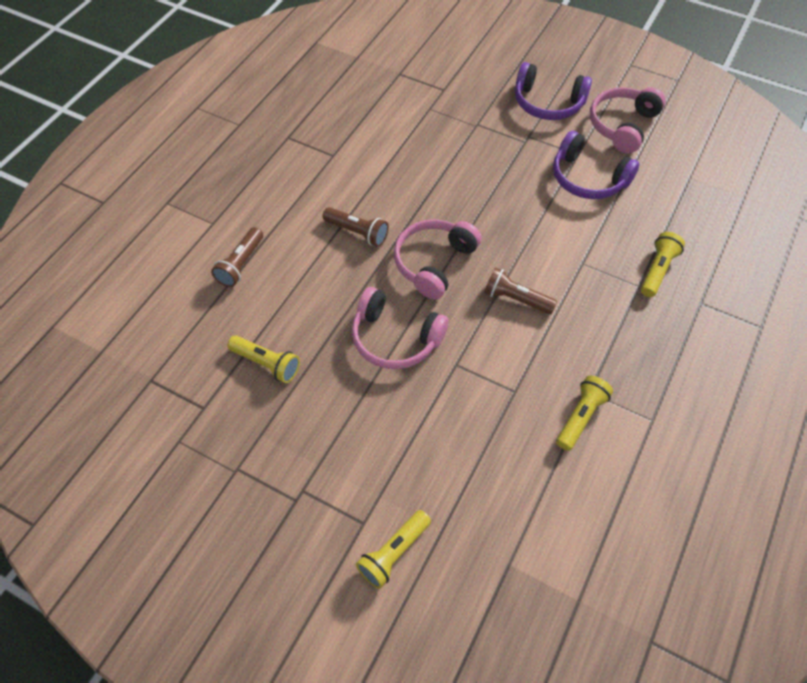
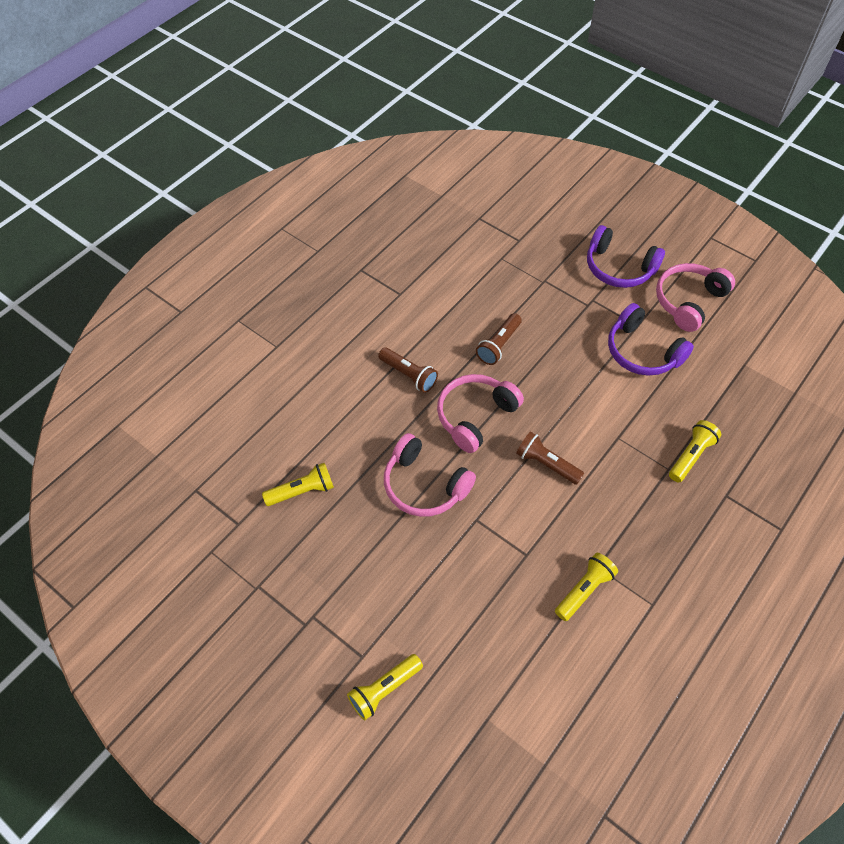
camera: 10 degrees right, 0 degrees up
(241, 264) = (295, 391): brown flashlight -> brown flashlight (499, 345)
(267, 363) = (302, 491): yellow flashlight -> yellow flashlight turned 60 degrees counterclockwise

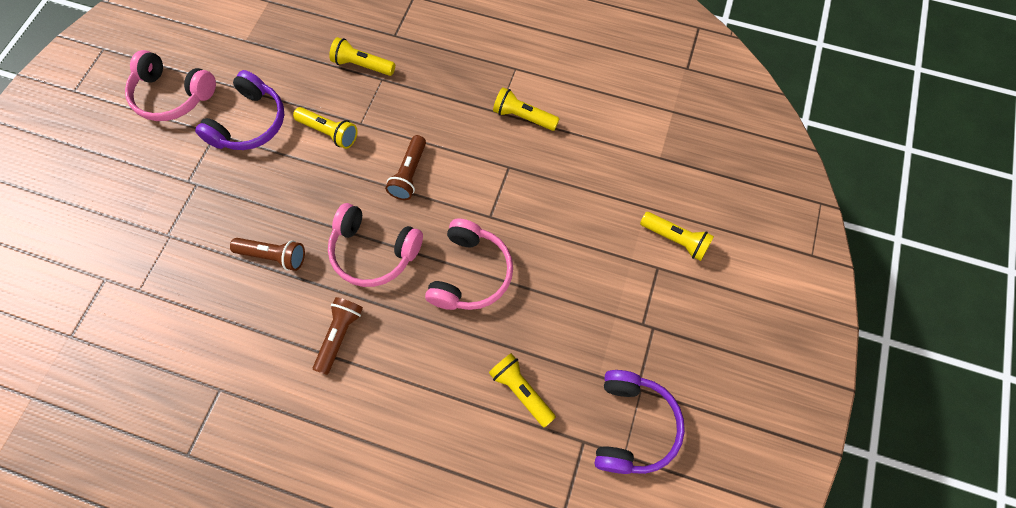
camera: 110 degrees left, 10 degrees up
(614, 410) = (329, 132): none -> yellow flashlight
(619, 268) = (134, 166): purple headphones -> purple headphones (632, 426)

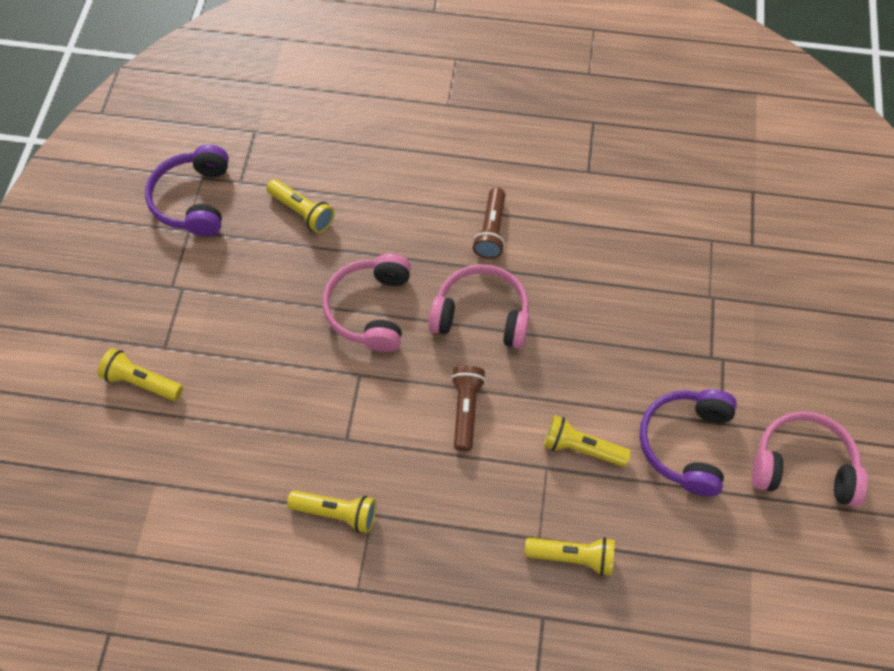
camera: 170 degrees right, 5 degrees down
(274, 256) = (588, 294): brown flashlight -> none

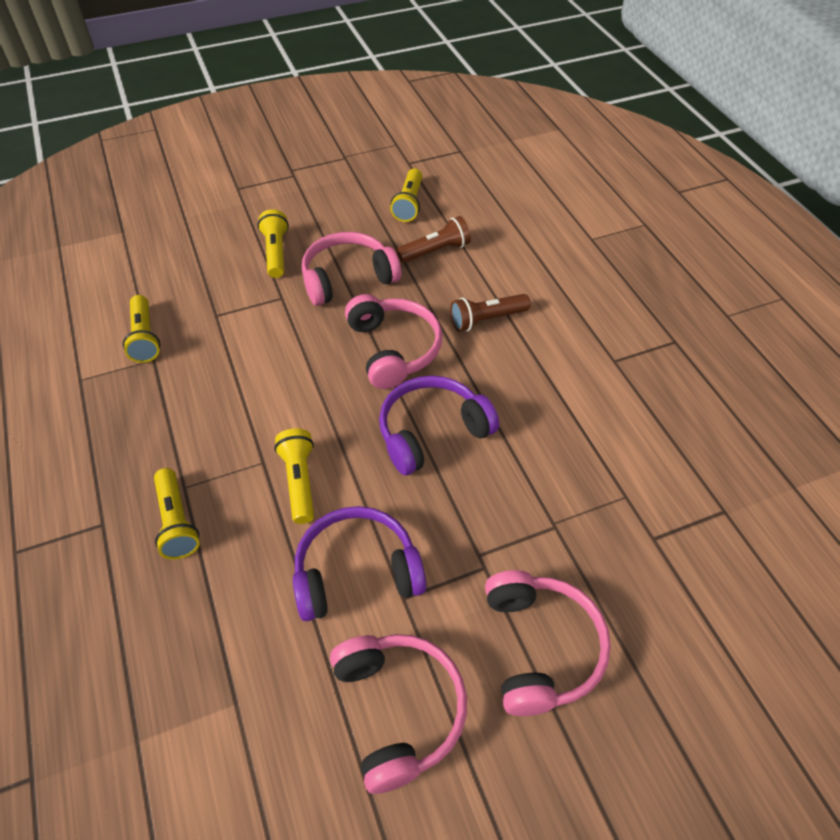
camera: 60 degrees right, 10 degrees down
(141, 382) = (202, 190): yellow flashlight -> yellow flashlight (275, 252)
(194, 200) = (373, 149): purple headphones -> purple headphones (432, 432)
(465, 410) = (289, 378): brown flashlight -> brown flashlight (435, 251)
(798, 358) = (540, 647): none -> pink headphones

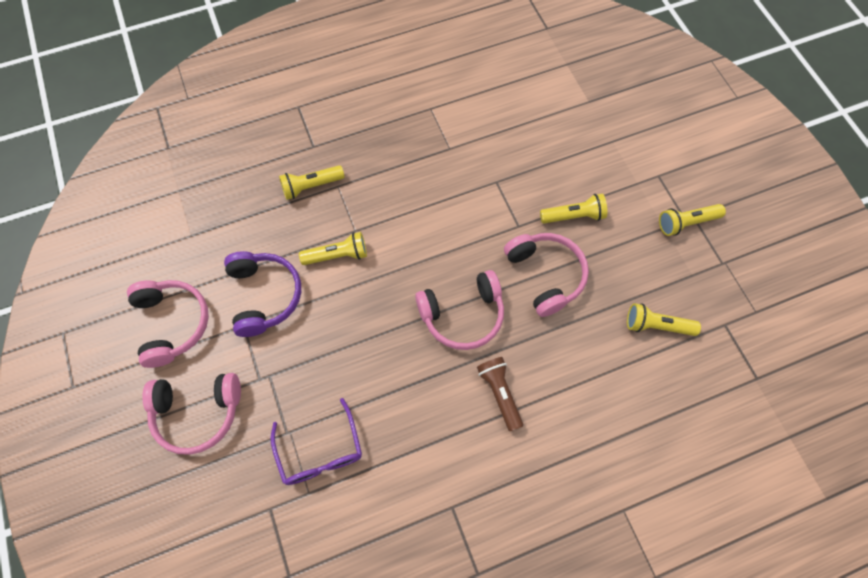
camera: 90 degrees right, 15 degrees up
(145, 338) = (471, 139): yellow flashlight -> yellow flashlight (686, 223)
(398, 709) = (172, 323): pink headphones -> pink headphones turned 90 degrees counterclockwise
(432, 432) = (377, 345): purple headphones -> none
(435, 251) = (589, 350): brown flashlight -> none
(573, 487) = (320, 451): none -> purple glasses

